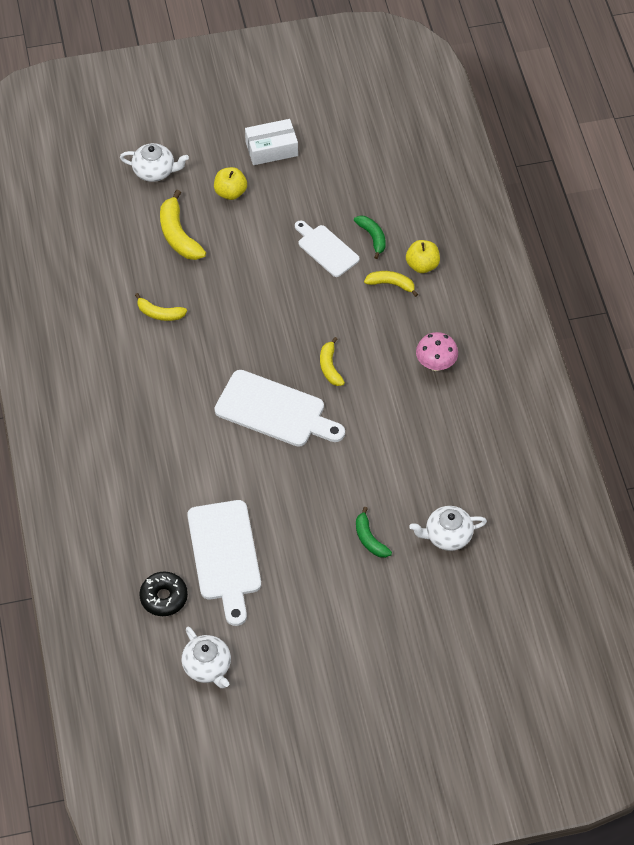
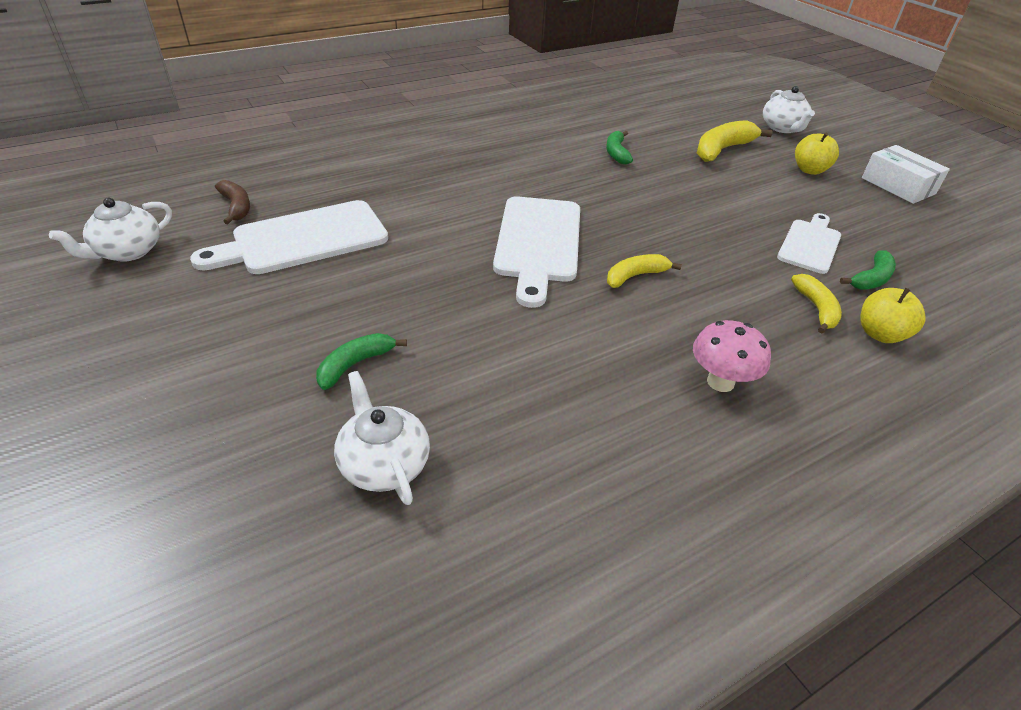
camera: 70 degrees right, 15 degrees down
(159, 313) = (616, 153): yellow banana -> green banana
(164, 597) = (236, 207): black donut -> brown banana

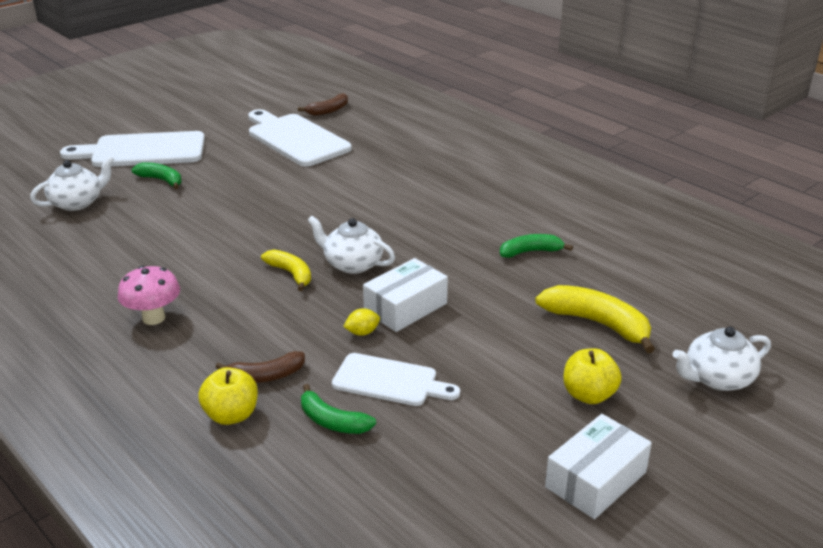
camera: 80 degrees right, 10 degrees down
(127, 251) = (262, 95): white teapot -> white teapot (352, 264)
(538, 243) = (327, 225): white cutting board -> white cutting board (143, 151)
(700, 221) = (405, 307): none -> white box
(740, 248) = (362, 332): none -> yellow lemon
(816, 309) = (265, 376): yellow banana -> brown banana

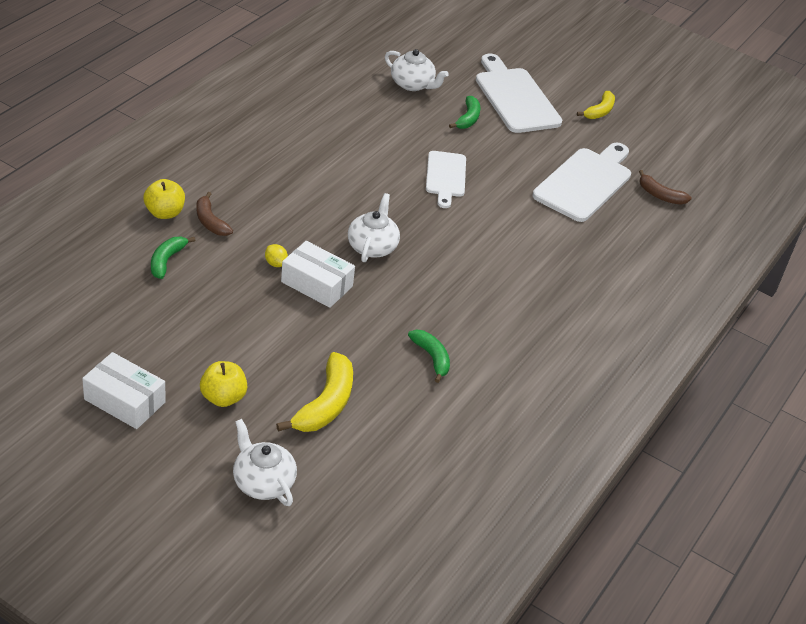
camera: 70 degrees right, 10 degrees up
(153, 318) = (266, 156): pink mushroom -> none
(291, 274) = (346, 214): yellow banana -> yellow banana (599, 111)
(389, 381) = (217, 284): white cutting board -> white cutting board (445, 176)

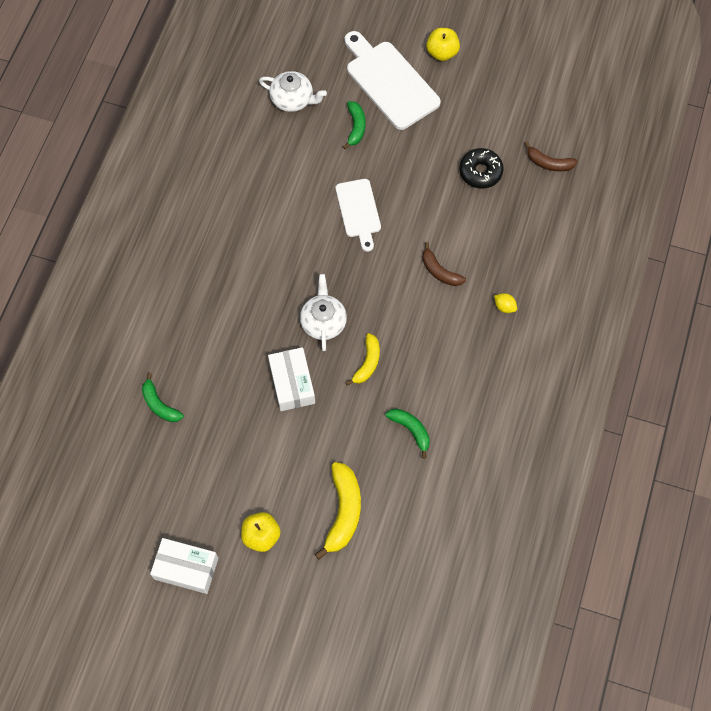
camera: 10 degrees left, 25 degrees up
(164, 213) = (136, 349): yellow apple -> yellow apple (442, 53)
(166, 261) = (159, 404): green banana -> green banana turned 45 degrees counterclockwise
(210, 221) = (178, 344): brown banana -> brown banana (439, 271)
(263, 482) = (322, 608): white teapot -> none
(275, 263) = (250, 373): yellow lemon -> yellow lemon (504, 307)
(317, 284) = (292, 383): white box -> white box turned 60 degrees clockwise
(585, 183) = (480, 172): white cutting board -> black donut
(599, 111) = (469, 71): yellow banana -> yellow banana (367, 363)

